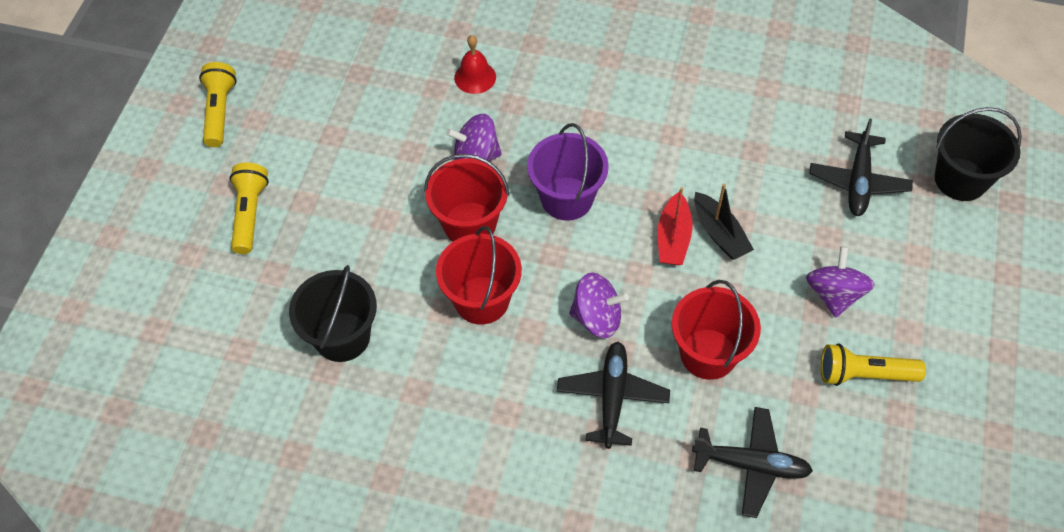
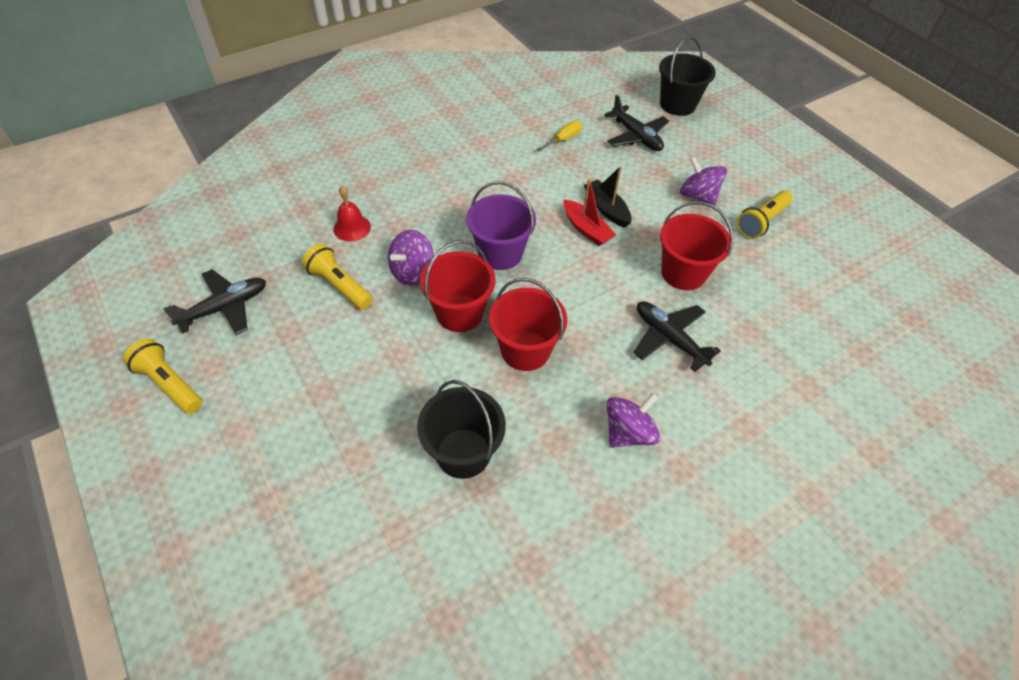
camera: 50 degrees left, 5 degrees down
(249, 214) = (285, 433): yellow flashlight -> yellow flashlight (339, 286)
(597, 318) = (603, 303): purple spinning top -> purple spinning top (628, 432)
(719, 233) = (606, 209): black boat -> black boat turned 135 degrees counterclockwise
(751, 465) = (778, 310): black plane -> black plane (225, 307)
(774, 128) = (564, 139): none -> yellow screwdriver

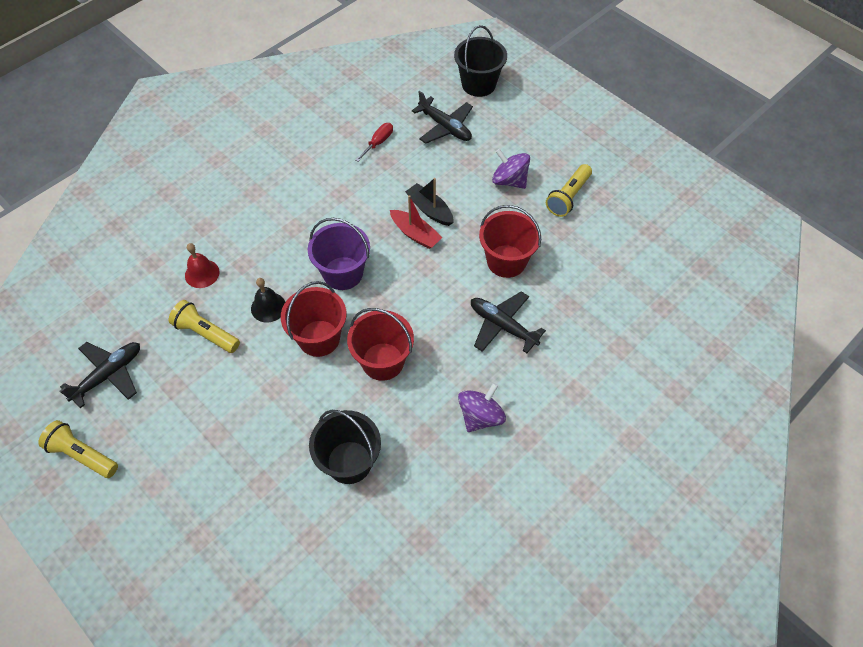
camera: 10 degrees left, 5 degrees up
(412, 272) = (268, 307): purple spinning top -> black bell
(564, 139) = (378, 142): yellow screwdriver -> red screwdriver

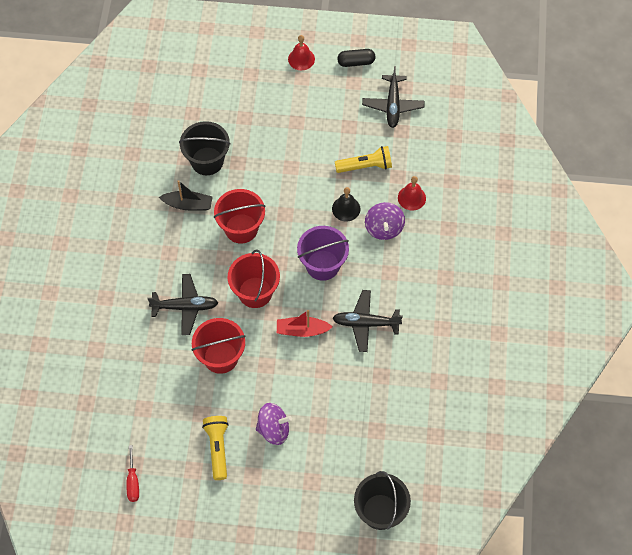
camera: 140 degrees right, 5 degrees up
(82, 455) = (356, 62): yellow flashlight -> black capsule
(128, 509) = (301, 59): none -> red bell
(319, 338) = (294, 213): red bucket -> red bucket (255, 292)
(378, 142) = (403, 387): red screwdriver -> red screwdriver (133, 482)
(430, 210) = (310, 358): black boat -> black boat (188, 204)
(445, 127) = (366, 443): black plane -> black plane (365, 323)
(480, 416) = (152, 239): purple spinning top -> purple spinning top (384, 228)

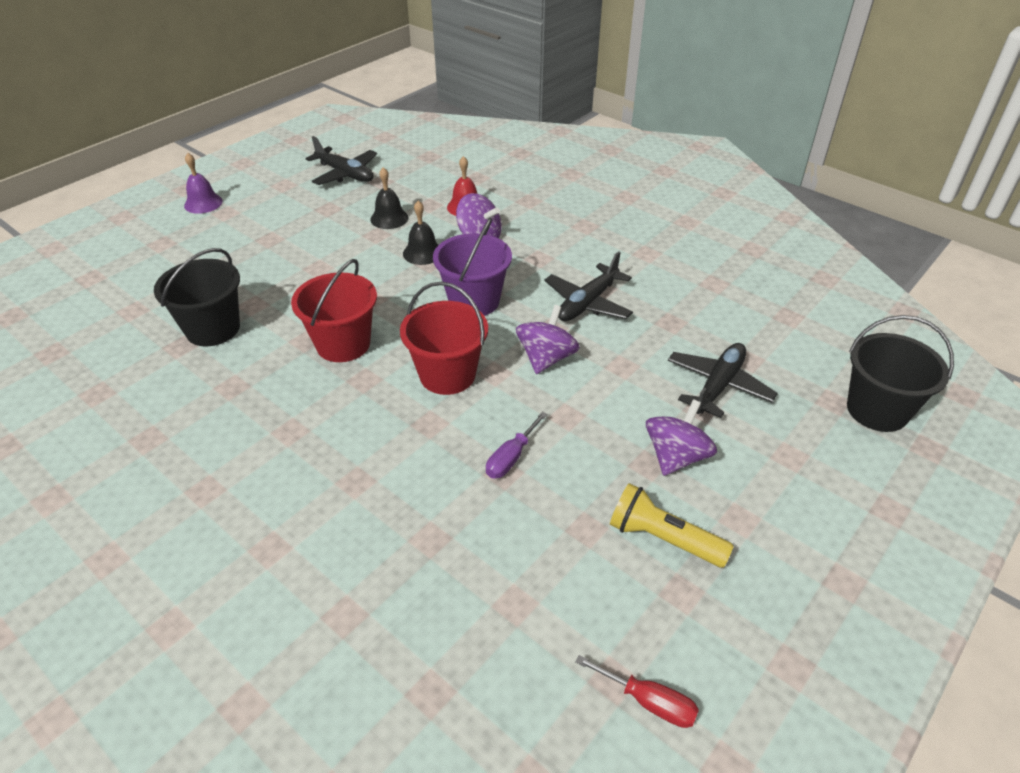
camera: 55 degrees left, 20 degrees down
(185, 307) = (392, 457): black plane -> black plane (718, 386)
(188, 204) = (246, 376): black boat -> none
(221, 357) = (511, 457): red bucket -> purple screwdriver
(301, 59) = (203, 203): red bell -> purple bell
(302, 330) = (546, 358): red boat -> purple spinning top
(356, 62) = (264, 174): black capsule -> none
(365, 166) = (389, 218): yellow flashlight -> black bell

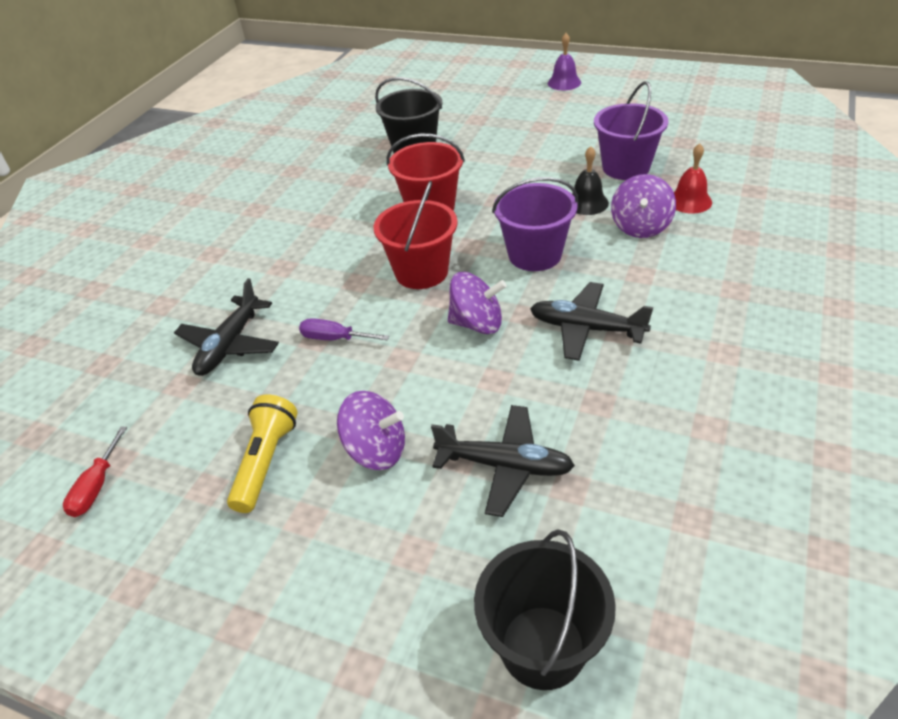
camera: 75 degrees right, 0 degrees up
(345, 174) = (675, 121): black plane -> black plane (230, 345)
(389, 218) = (626, 167): black bell -> purple bucket

